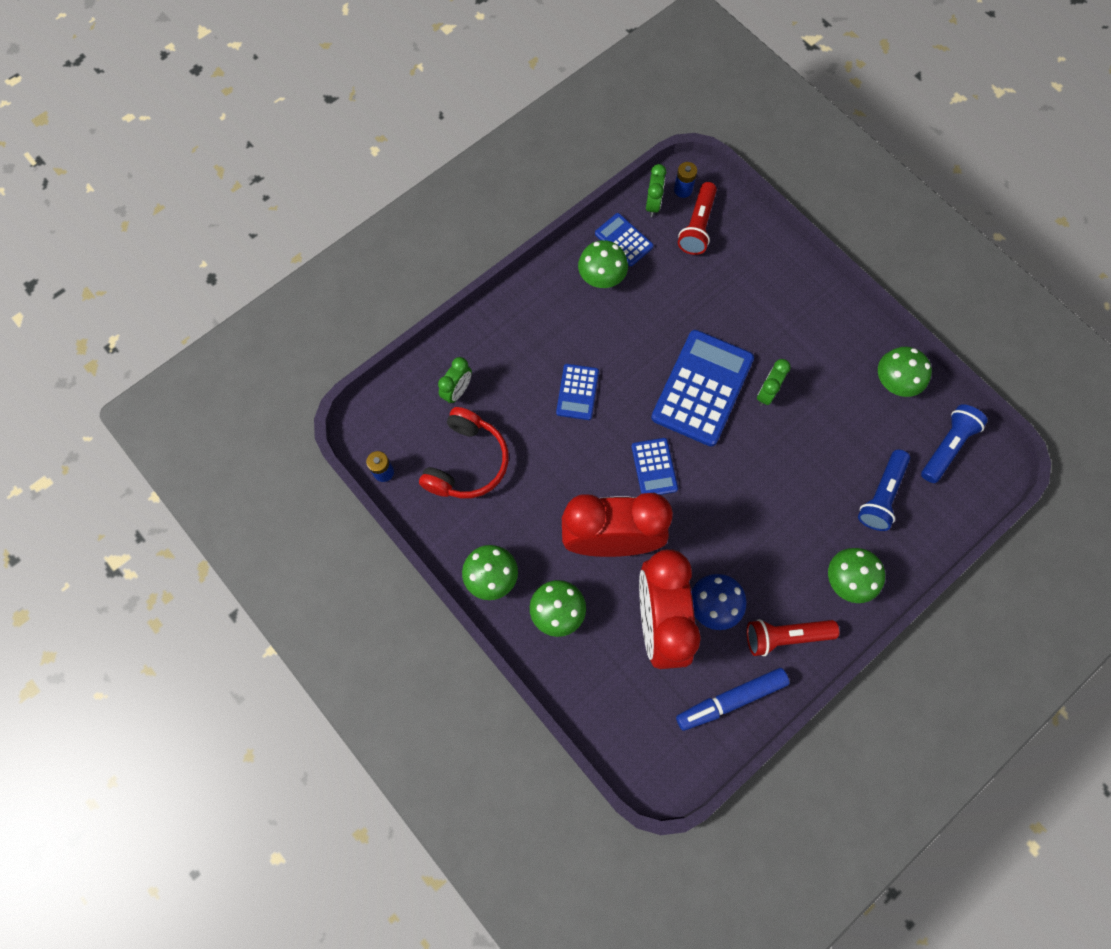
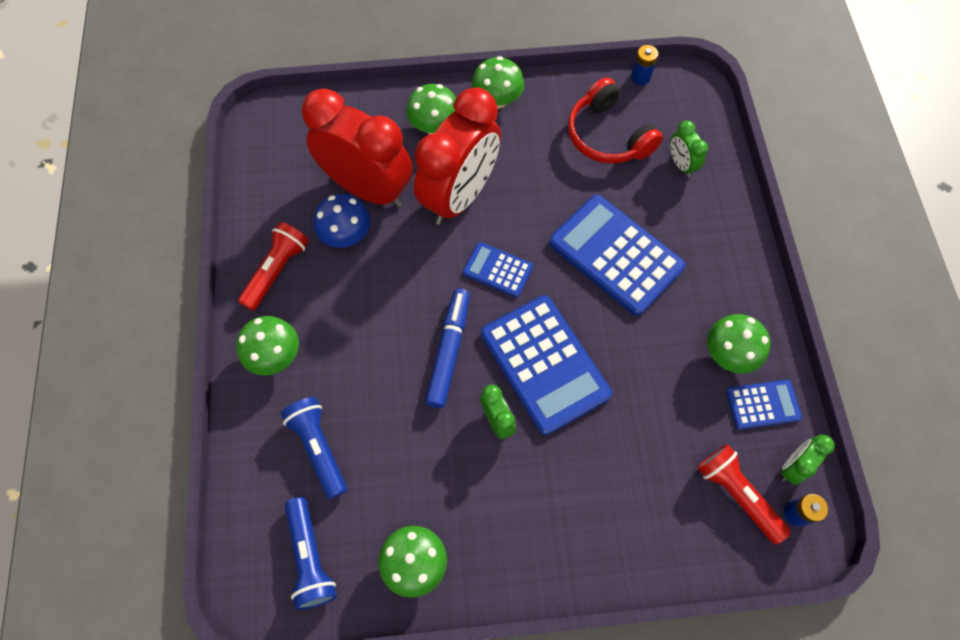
camera: 125 degrees right, 5 degrees down
(577, 392) = (615, 255): blue calculator -> blue calculator, size x1.95
(653, 204) = (793, 466): green clock -> green clock turned 90 degrees clockwise
(730, 700) = (269, 198): blue marker -> blue marker (449, 350)

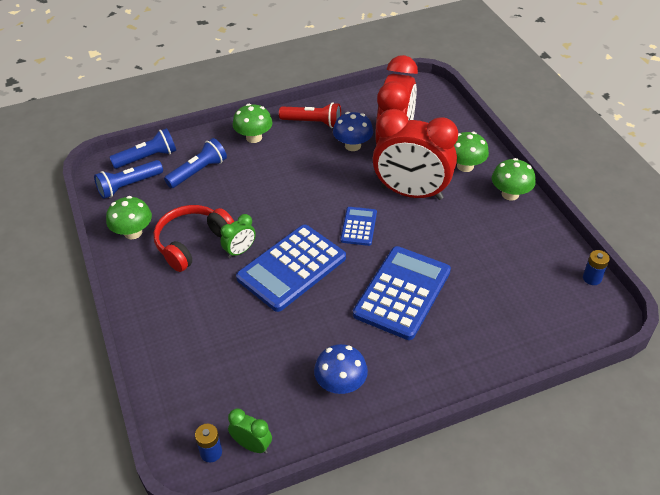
camera: 75 degrees right, 20 degrees down
(256, 520) = (147, 158): none -> blue flashlight
(449, 350) = (285, 215): blue marker -> none
(607, 136) = (515, 267): red headphones -> red headphones (192, 242)
(681, 164) = (514, 322): green clock -> none
(728, 354) = (340, 384): green mushroom -> blue mushroom
(737, 494) = (218, 407): red flashlight -> none
(762, 404) = (302, 415): blue calculator -> none

